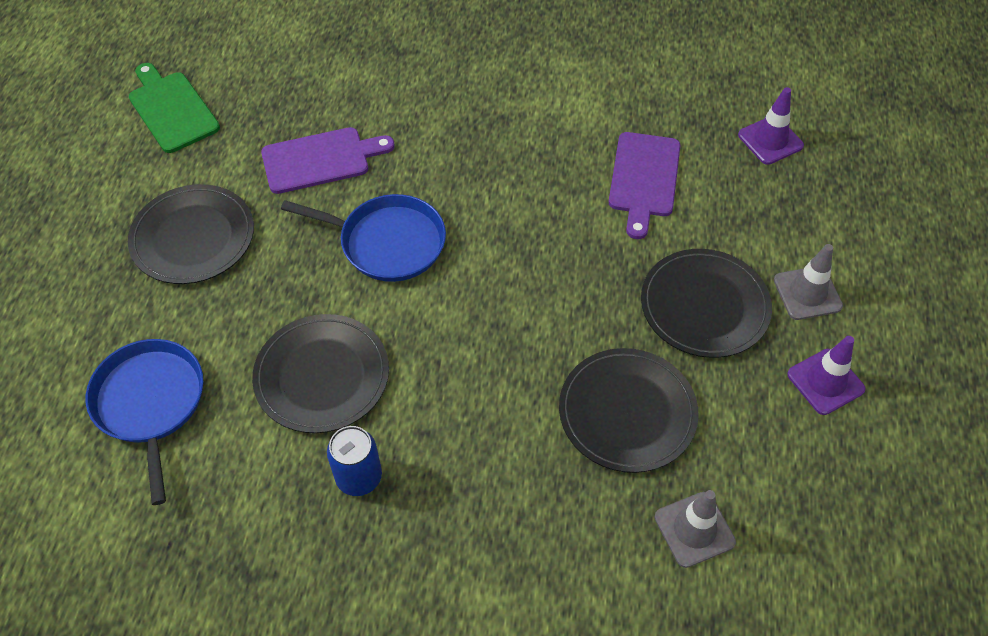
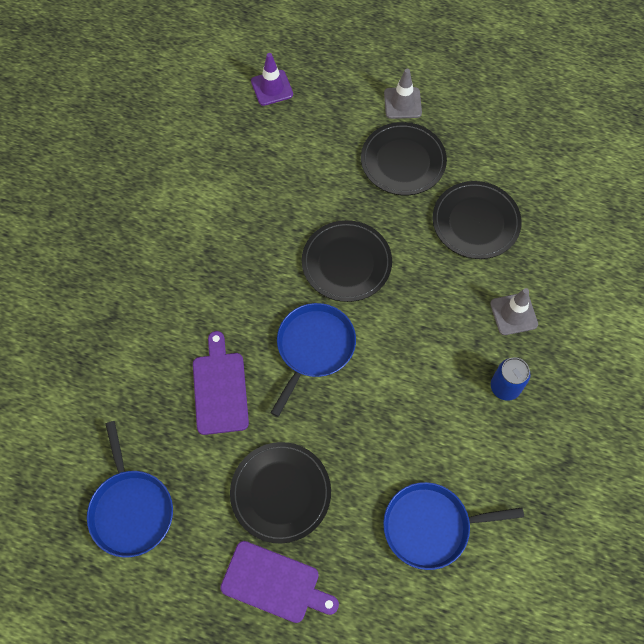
camera: 80 degrees left, 10 degrees up
(172, 109) = (131, 509): green cutting board -> blue pan
(322, 376) = (424, 404): black plate -> black plate (346, 263)
(644, 179) = (289, 171): purple cutting board -> purple cutting board (275, 583)
(694, 529) = (557, 204): grey traffic cone -> grey traffic cone (513, 314)
(825, 382) = (467, 112): purple traffic cone -> none

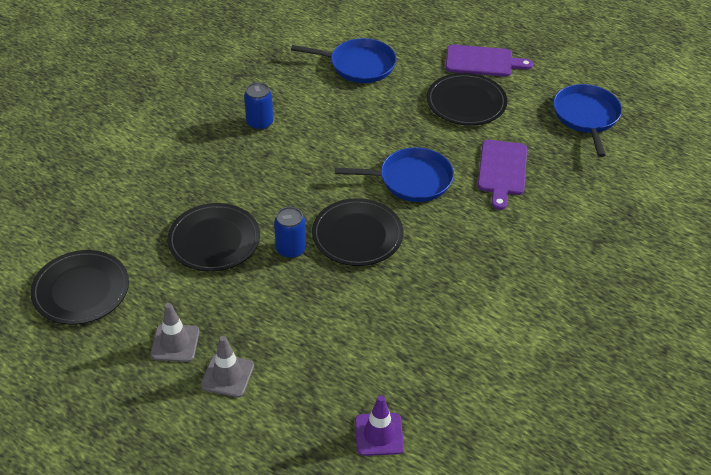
camera: 165 degrees left, 20 degrees down
(275, 583) = (483, 61): purple cutting board -> purple cutting board turned 150 degrees clockwise
(314, 348) = (411, 180): blue pan -> blue pan turned 135 degrees counterclockwise
(402, 230) = (291, 249): none -> blue can
(403, 161) = (258, 312): black plate -> black plate (81, 290)
(513, 314) = (223, 165): grey traffic cone -> grey traffic cone (175, 343)

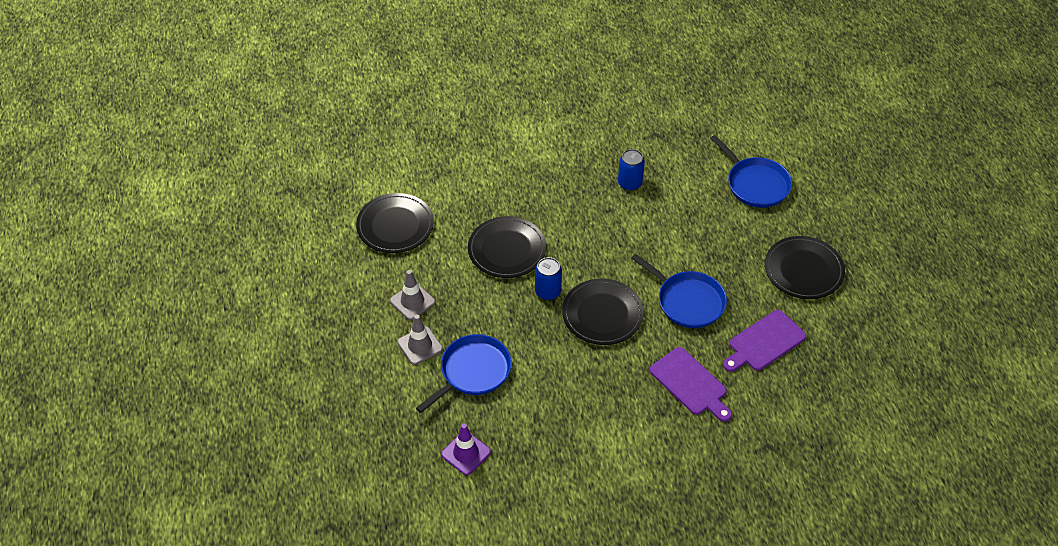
camera: 45 degrees right, 5 degrees up
(483, 61) = (860, 245): purple cutting board -> purple cutting board (690, 384)
(586, 116) = (889, 348): blue pan -> blue pan (473, 372)

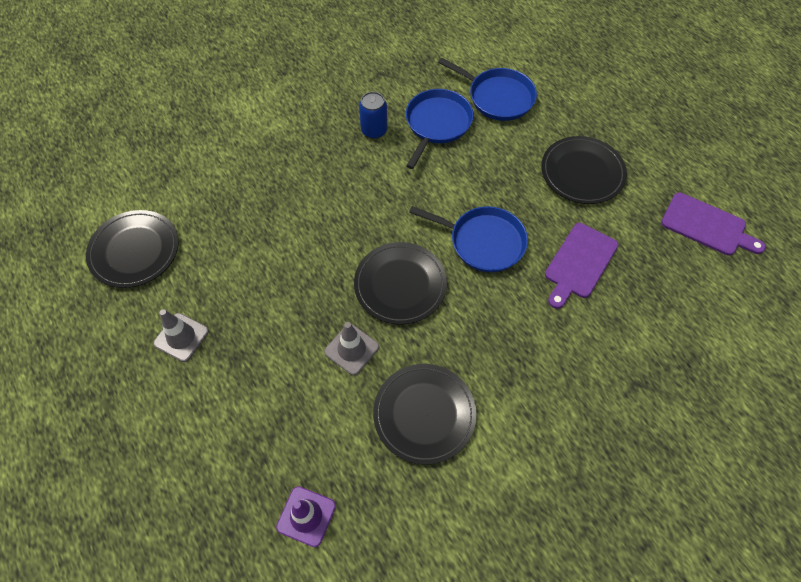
camera: 20 degrees left, 10 degrees up
(420, 345) = (207, 391): grey traffic cone -> grey traffic cone (351, 349)
(473, 372) = (280, 404): blue pan -> blue pan (437, 124)
(507, 249) = (270, 241): black plate -> black plate (424, 414)
(548, 292) = (332, 277): blue can -> none
(690, 384) = (525, 337): purple cutting board -> purple cutting board (707, 226)

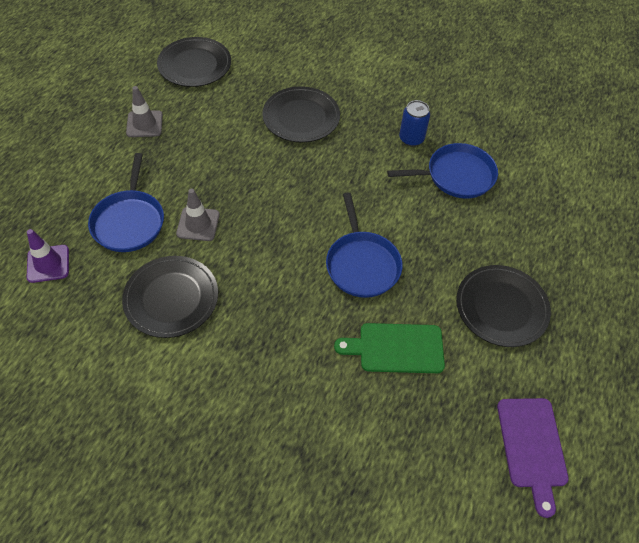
camera: 55 degrees right, 5 degrees down
(400, 284) = (277, 227): black plate -> black plate (301, 117)
(497, 97) = (527, 204): blue pan -> blue pan (129, 221)
(579, 263) = (396, 348): purple cutting board -> green cutting board

